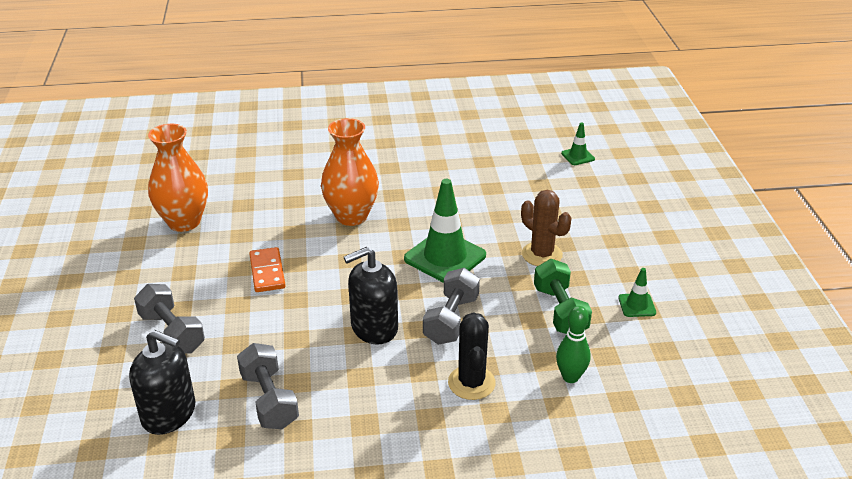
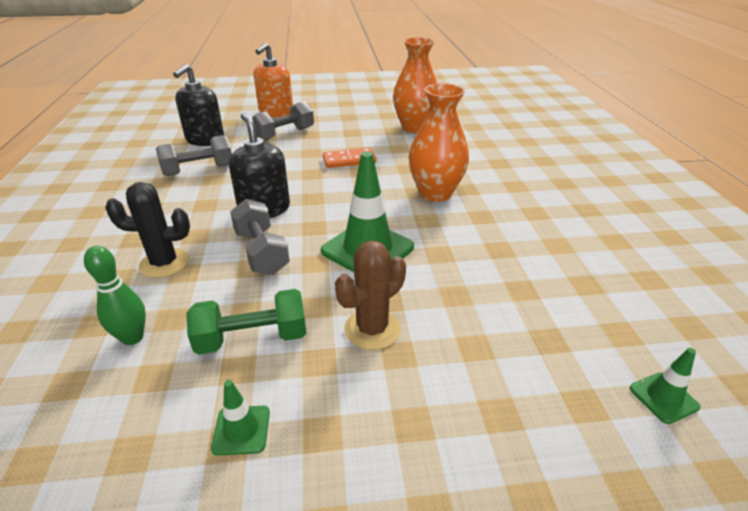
camera: 90 degrees right, 0 degrees up
(81, 350) = (276, 112): none -> orange soap dispenser
(451, 320) = (261, 252): grey dumbbell -> grey dumbbell turned 45 degrees clockwise

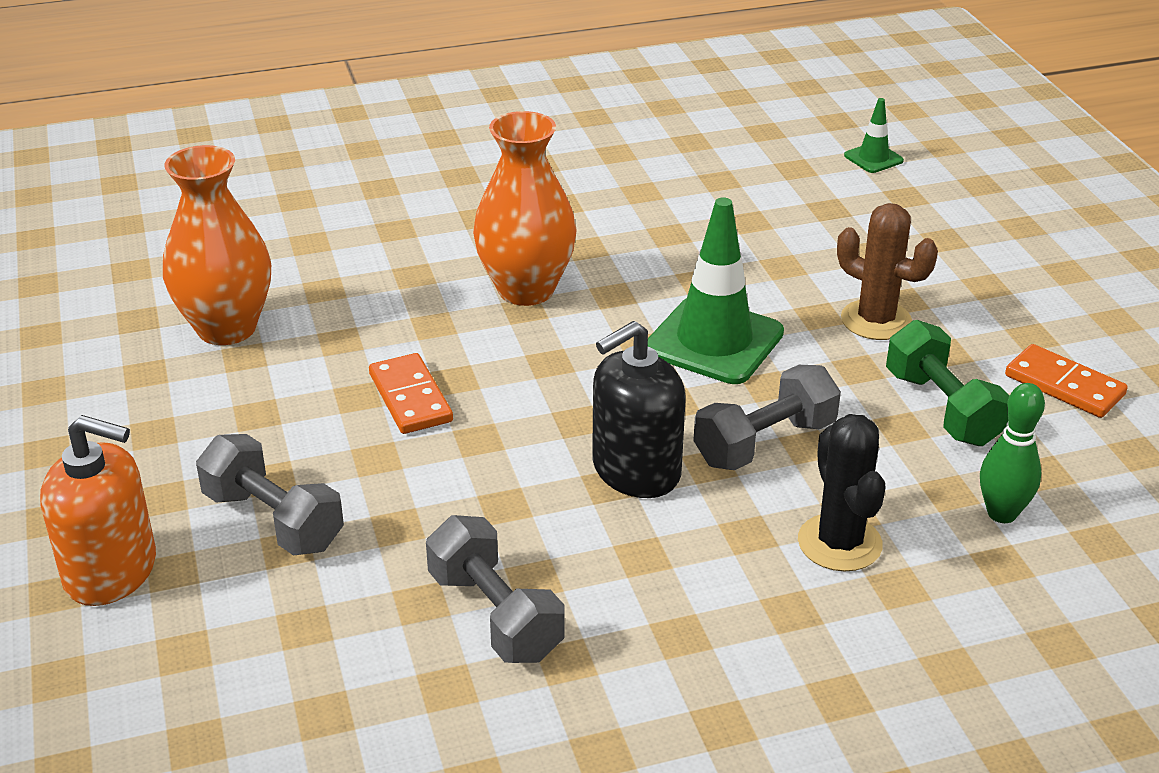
camera: 100 degrees left, 0 degrees up
(205, 140) = (319, 662): black soap dispenser -> none
(241, 430) = (1064, 385): green traffic cone -> orange domino

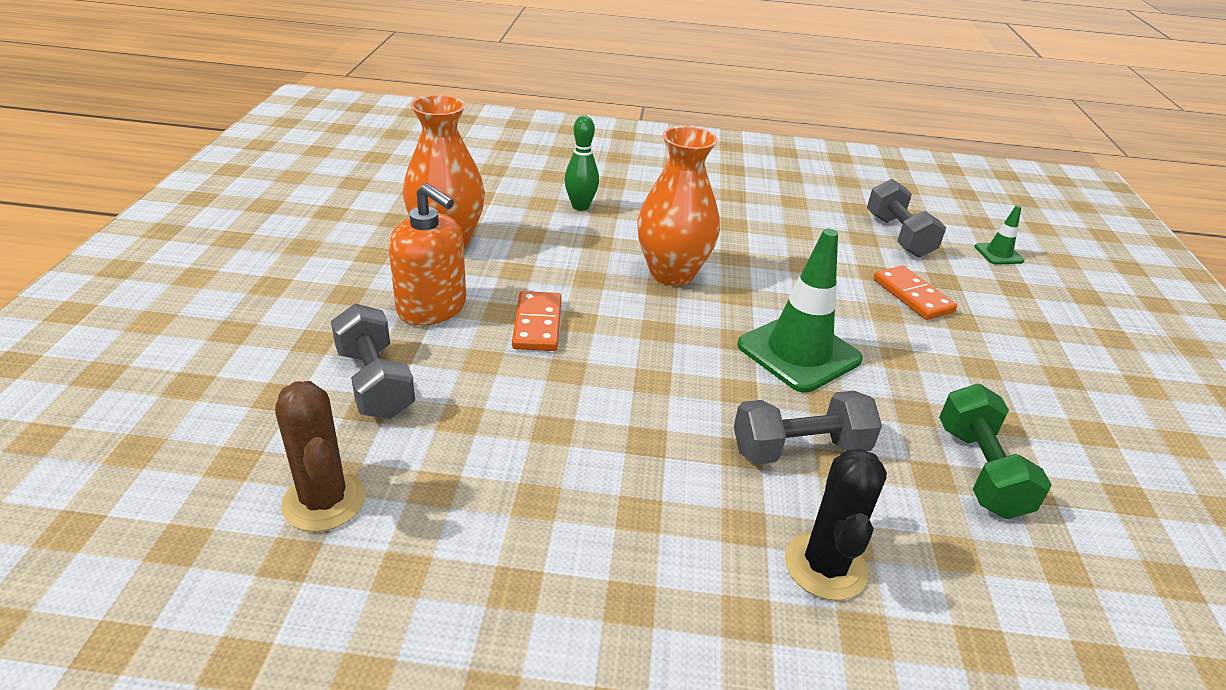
camera: 20 degrees right, 0 degrees up
(111, 571) = (237, 382): orange soap dispenser -> orange soap dispenser (432, 307)
(495, 615) = (483, 522): grey dumbbell -> grey dumbbell (898, 236)
(635, 470) = (676, 436): black soap dispenser -> none
(876, 320) = (948, 376): brown cactus -> brown cactus (324, 501)
(1001, 513) = (1003, 594): green bowling pin -> green bowling pin (580, 206)
(1064, 385) = (1111, 487): orange domino -> orange domino (912, 296)

